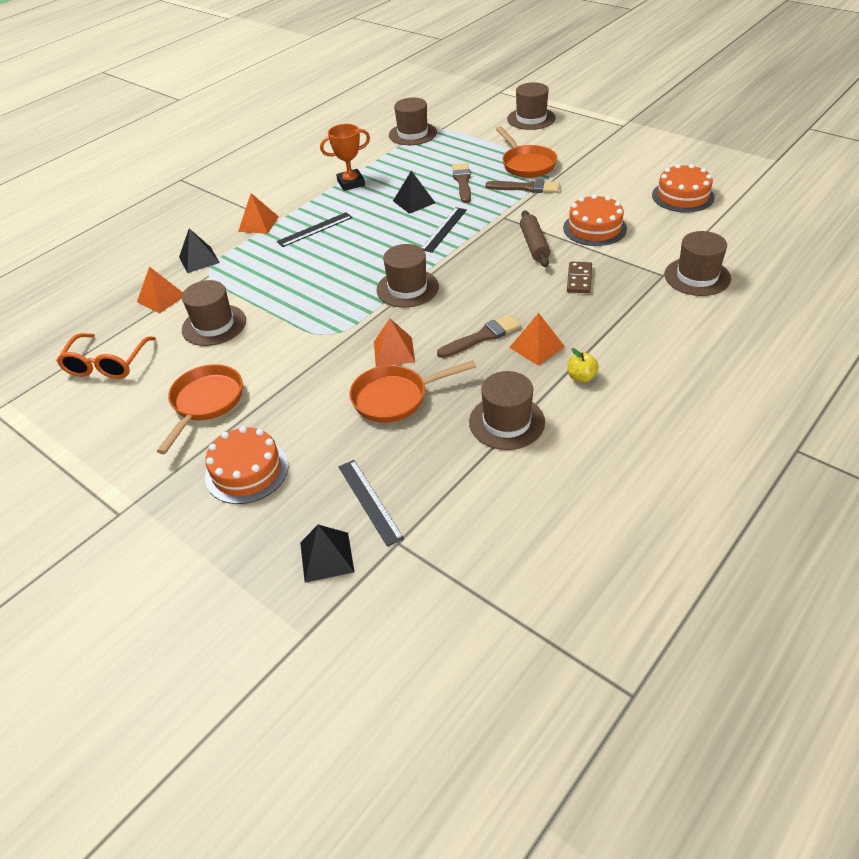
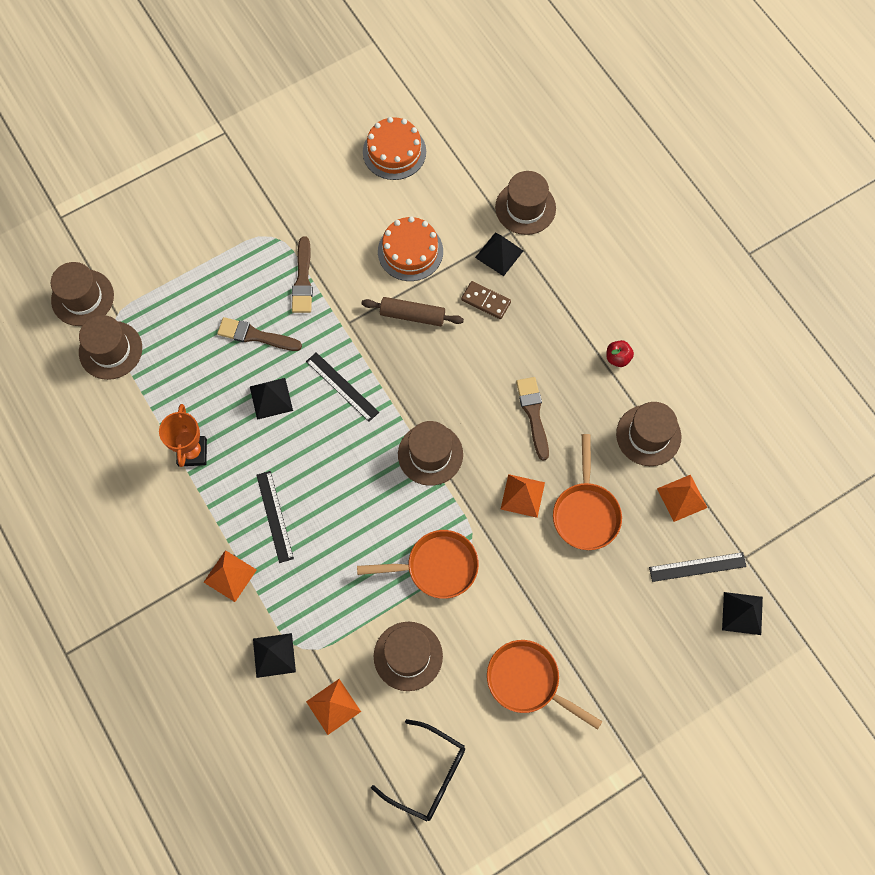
camera: 75 degrees left, 25 degrees up
(107, 364) = (428, 774): orange glasses -> black glasses
(247, 471) = (630, 658): orange cake -> none
(526, 164) = (254, 259): orange pan -> orange pan (436, 567)
(526, 188) = (303, 279): brown brush -> brown brush turned 150 degrees clockwise
(531, 118) = (152, 213): brown hat -> brown hat (82, 297)
(536, 347) = (565, 375): orange pyramid -> orange pyramid (682, 498)
(581, 377) = (617, 358): yellow apple -> red apple
(634, 274) = (499, 254): none -> black pyramid

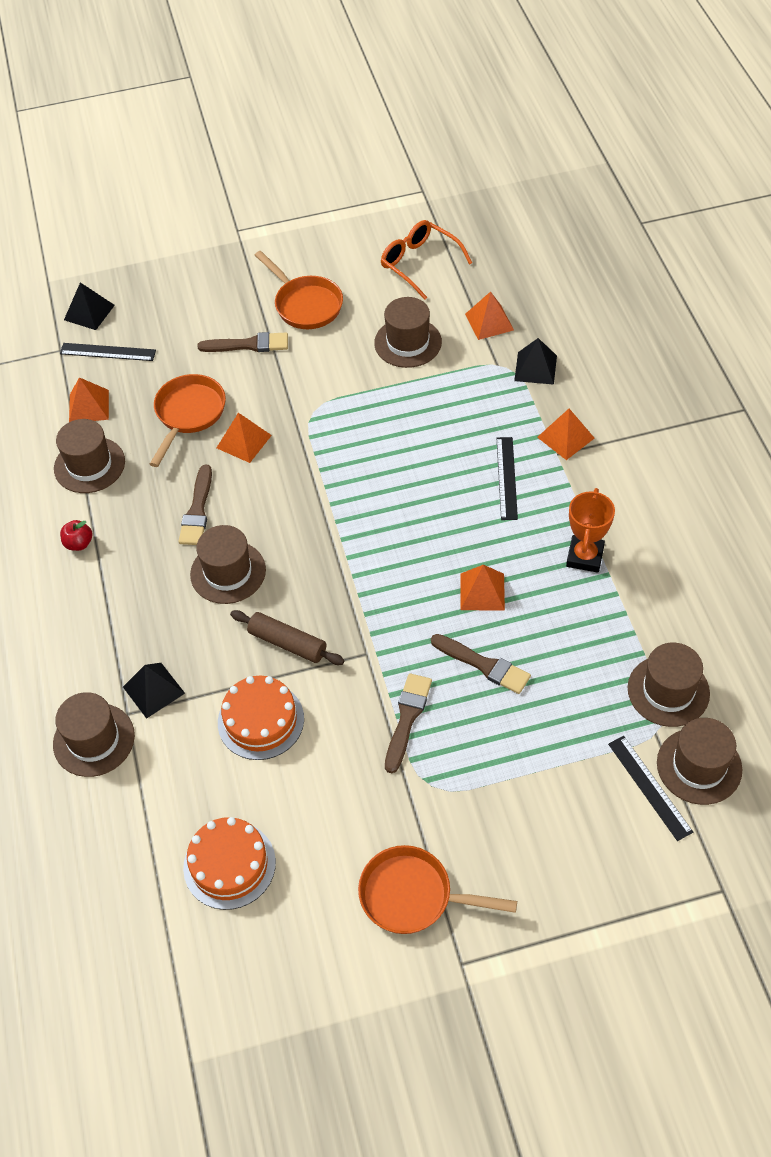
camera: 160 degrees left, 15 degrees down
(271, 398) = (482, 591): black pyramid -> orange pyramid
(342, 386) = (396, 585): black ruler -> black ruler (649, 787)
(428, 774) = (419, 263): black glasses -> orange glasses
(430, 454) = (323, 498): brown hat -> brown hat (228, 572)
(436, 567) = (355, 402): orange pan -> orange pan (413, 896)
(486, 301) = (195, 638): brown domino -> none
(564, 612) = (248, 345): none -> brown brush

